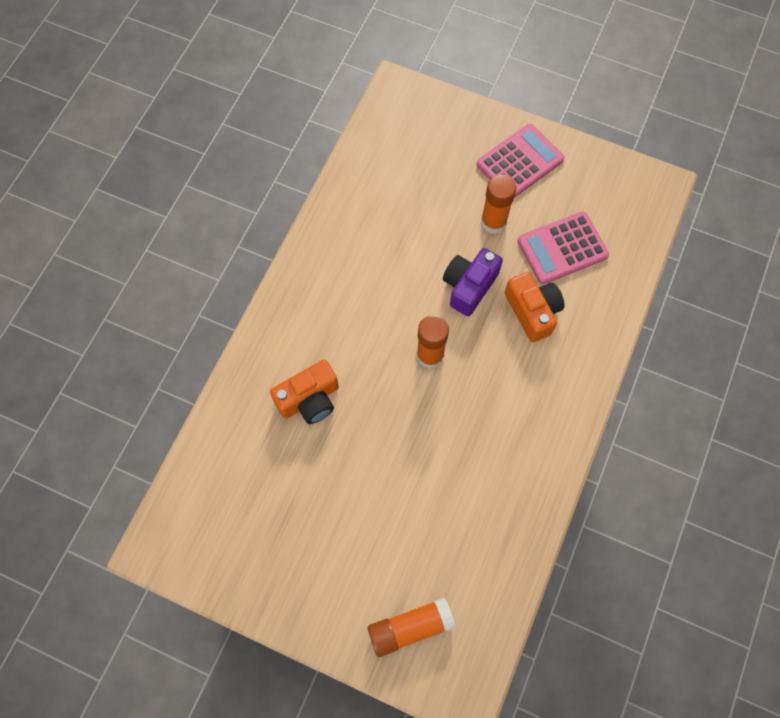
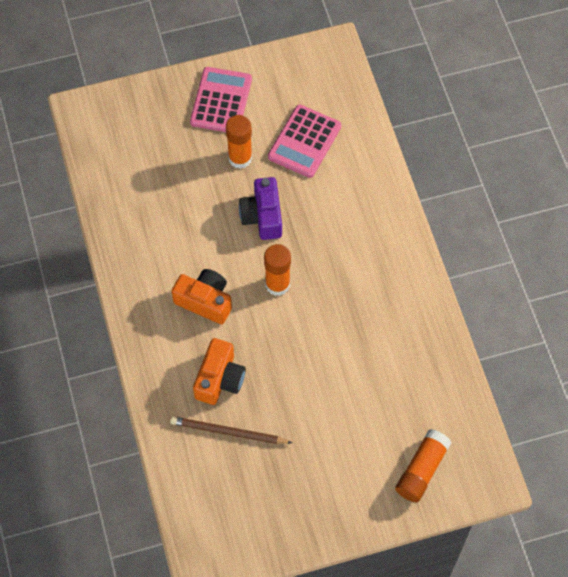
camera: 40 degrees left, 5 degrees down
(275, 451) = (228, 432): none -> brown pencil
(532, 311) = (322, 201): orange camera -> orange camera (205, 301)

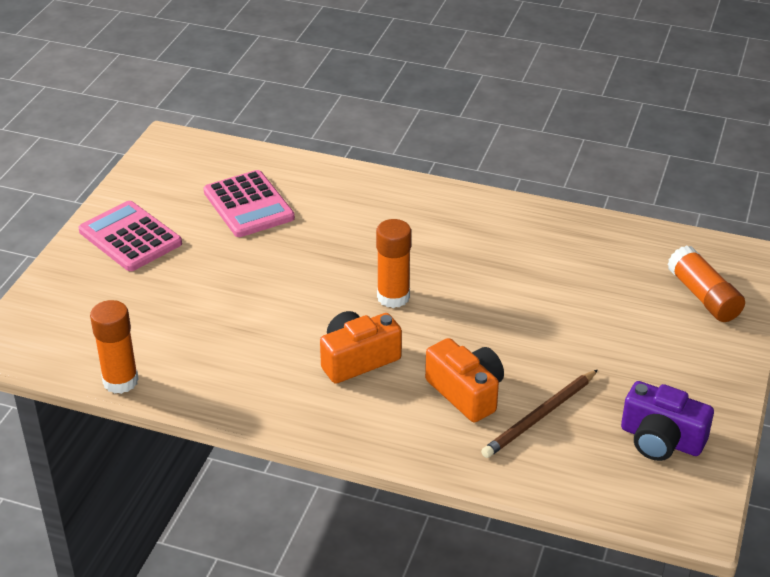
camera: 55 degrees left, 25 degrees down
(240, 158) = (214, 255): orange glue stick -> orange glue stick (120, 381)
(262, 216) = (301, 271): purple camera -> purple camera (661, 440)

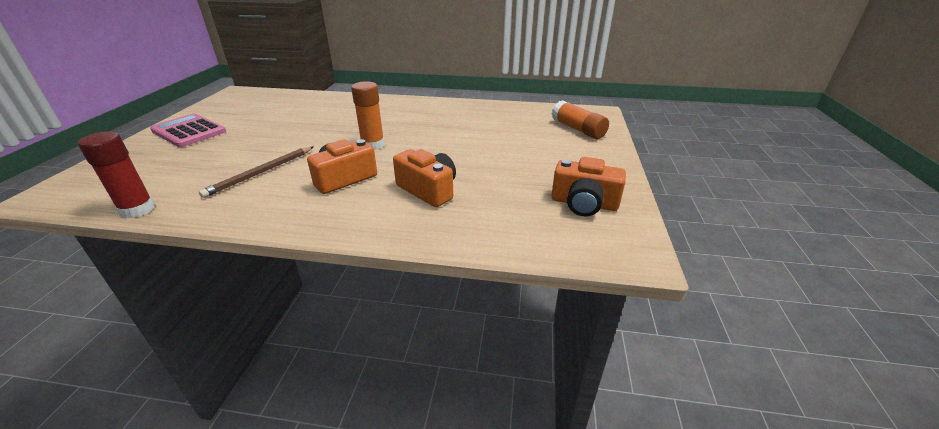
camera: 10 degrees left, 5 degrees down
(120, 381) = (137, 209): orange glue stick -> red glue stick
(248, 205) = (279, 112): pink calculator -> none
(539, 416) = (487, 199): brown pencil -> brown pencil (260, 173)
(661, 440) = (584, 204): purple camera -> orange camera

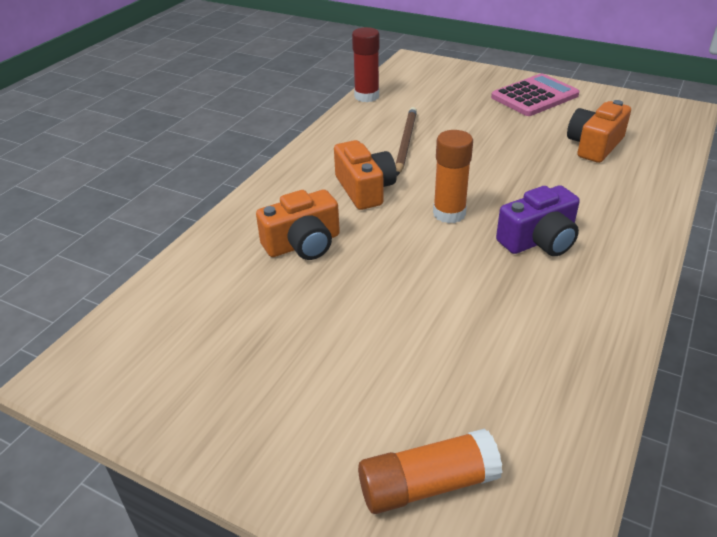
camera: 110 degrees right, 5 degrees up
(260, 173) = (405, 142): brown pencil -> brown pencil turned 45 degrees clockwise
(395, 120) = (539, 240): none -> purple camera
(584, 204) = (181, 372): orange camera -> orange camera (594, 145)

